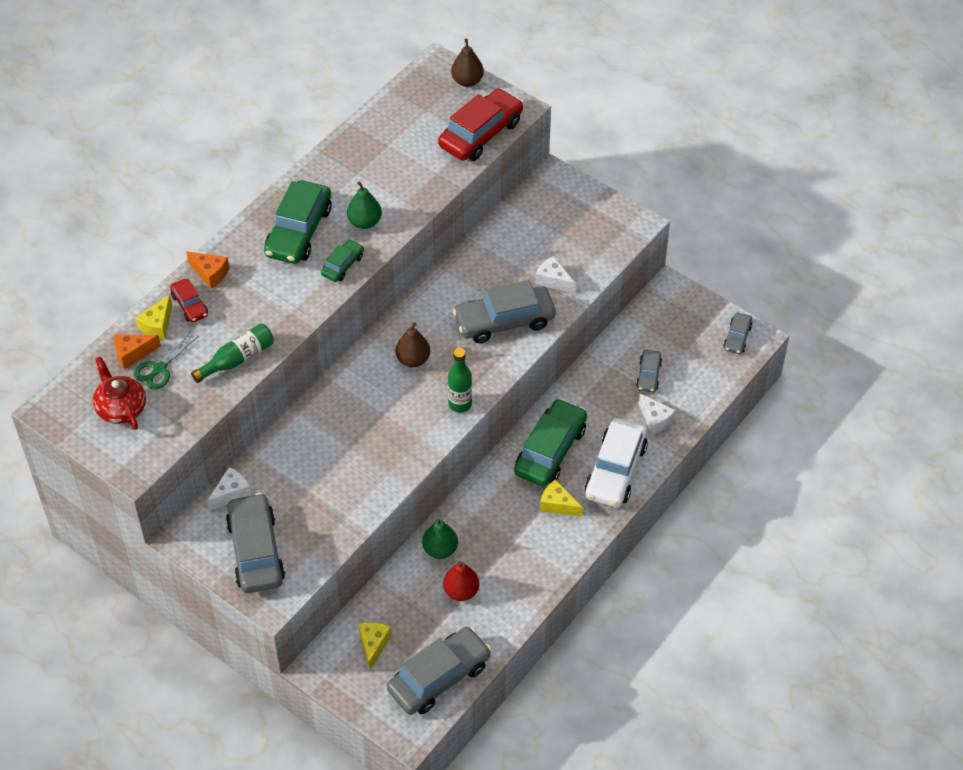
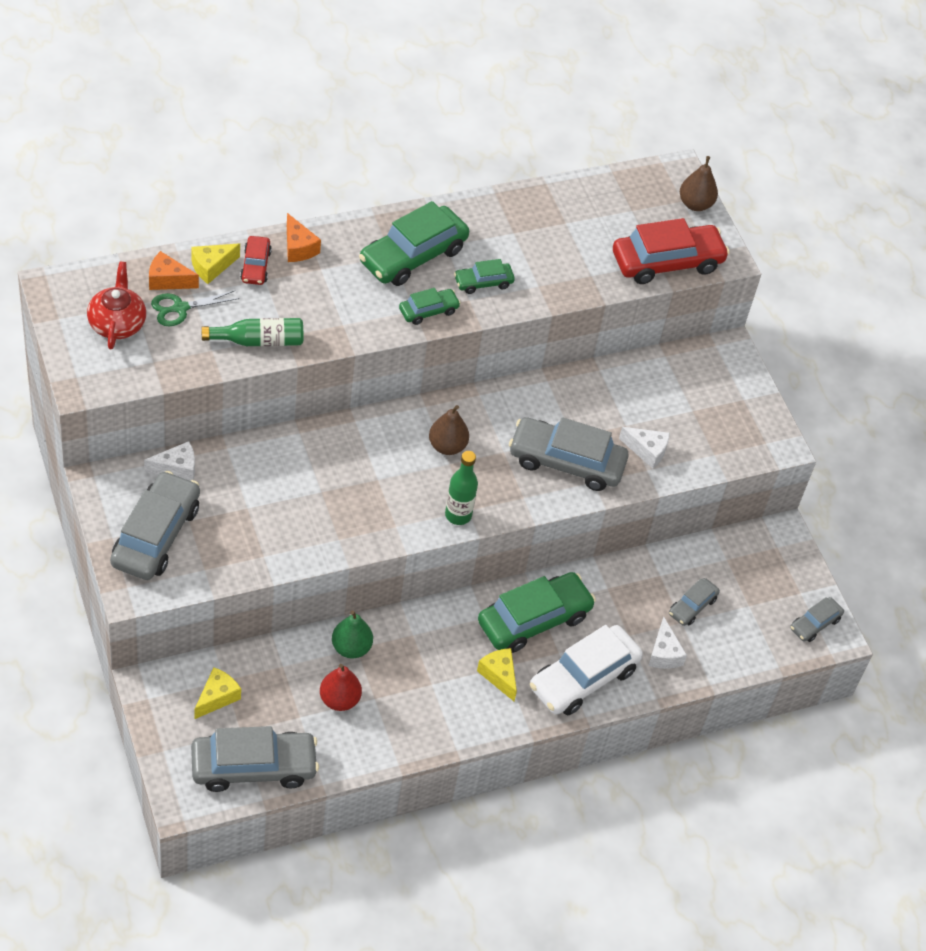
camera: 25 degrees right, 0 degrees up
(365, 222) = (483, 282): green pear -> green car
(553, 280) = (647, 451): white cheese -> white cheese turned 135 degrees clockwise

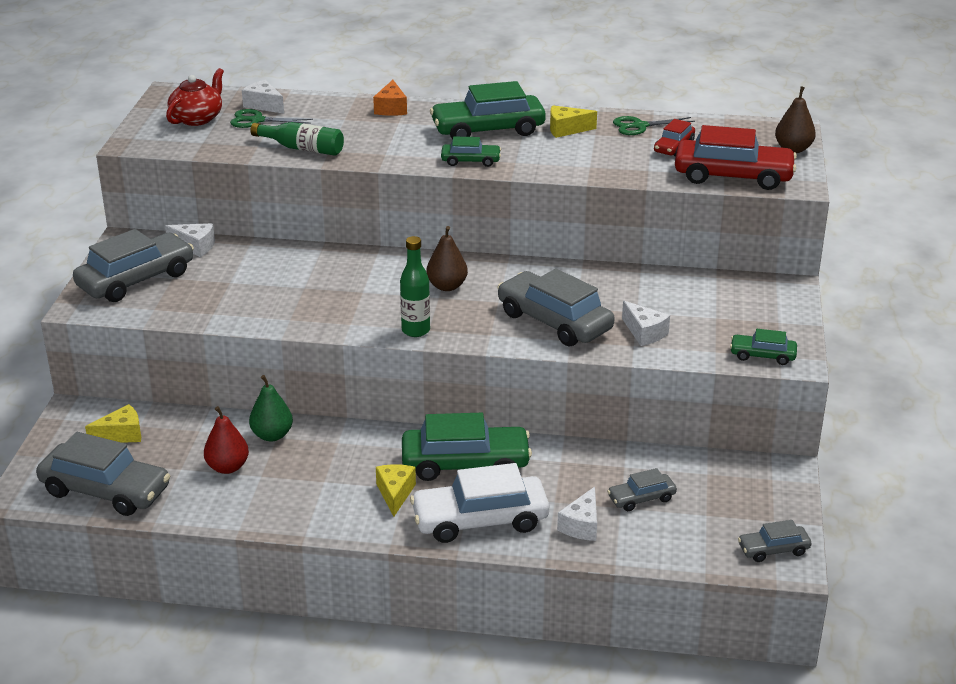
camera: 35 degrees right, 20 degrees down
(168, 280) = (264, 105): orange cheese -> white cheese
(211, 267) = (307, 105): yellow cheese -> yellow cheese (566, 129)
(255, 266) = (344, 111): red car -> red car (673, 147)
(483, 282) = (538, 155): green car -> green car (762, 355)
(546, 207) = (639, 126): none -> green scissors

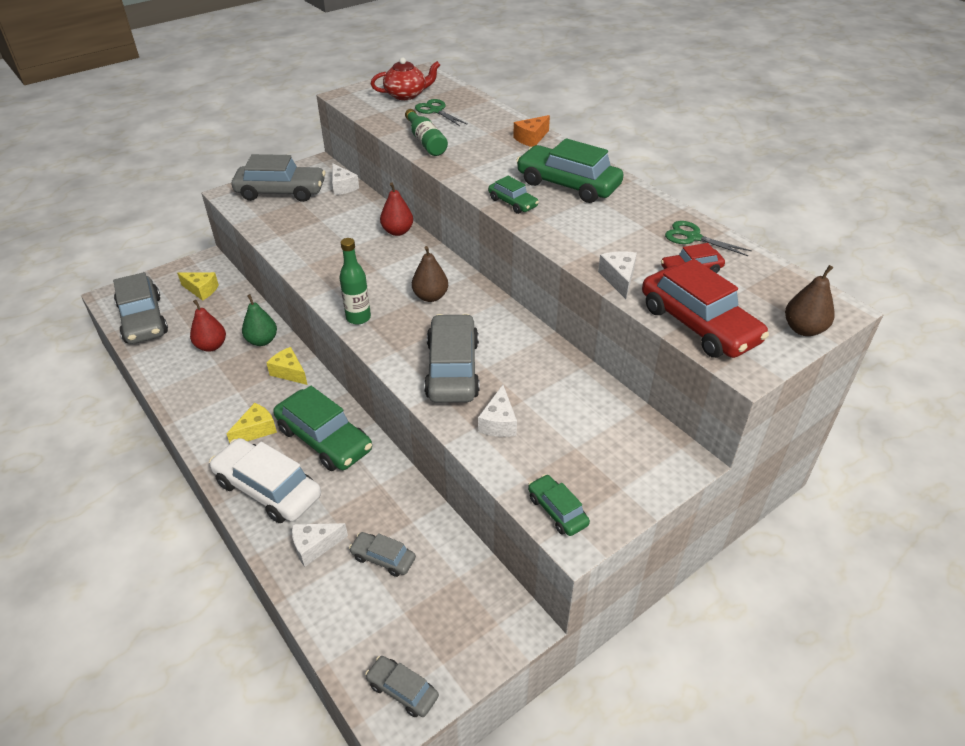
camera: 45 degrees right, 10 degrees up
(264, 105) = (458, 102): white cheese -> white cheese (618, 279)
(324, 256) = (397, 231): none -> red pear
(566, 129) = (627, 212): yellow cheese -> yellow cheese (289, 372)

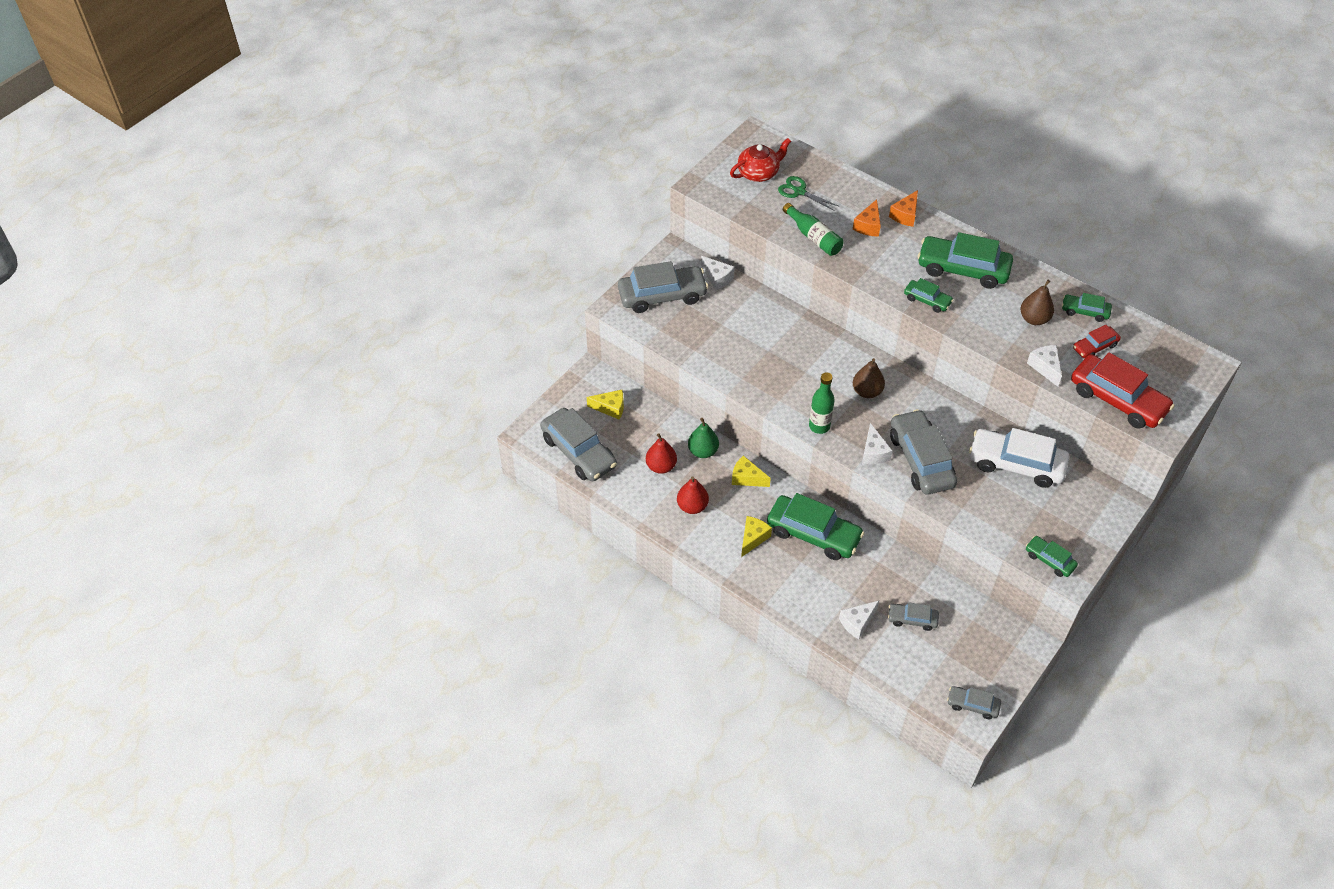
camera: 15 degrees left, 10 degrees up
(268, 489) = (794, 586): white car -> white car (1016, 464)
(397, 231) = (799, 324): red pear -> red pear (692, 506)
(487, 141) = (868, 226): none -> orange cheese
(498, 422) = (978, 499): white cheese -> white cheese (873, 452)
(693, 237) = (1085, 311): green scissors -> green car
(803, 329) = (1191, 388): brown pear -> brown pear (1034, 319)

